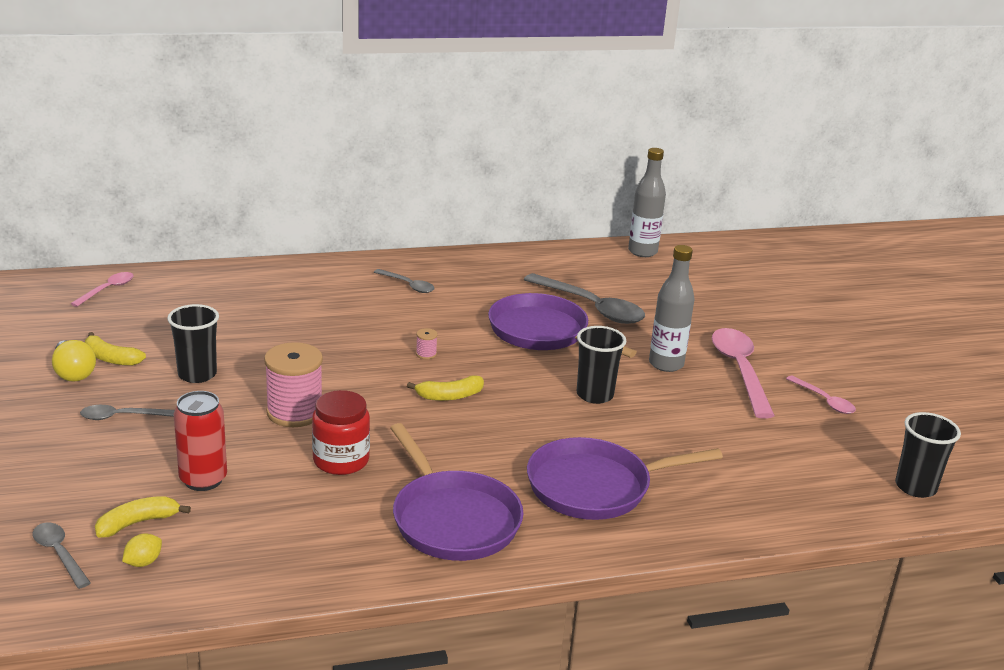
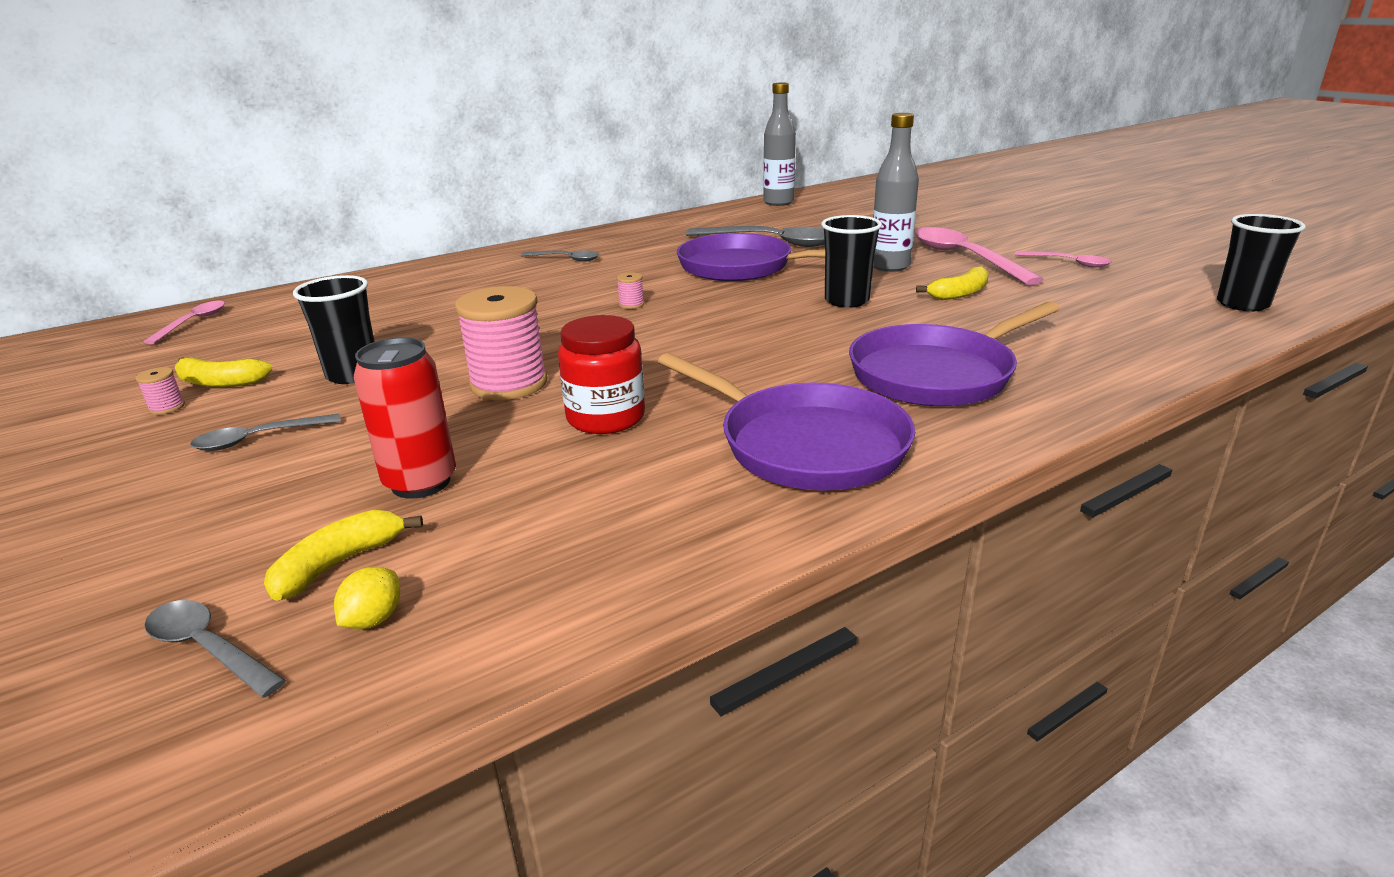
camera: 15 degrees left, 0 degrees up
(73, 373) = (167, 407): yellow light bulb -> pink spool
(449, 396) = (689, 332): yellow banana -> yellow banana (959, 293)

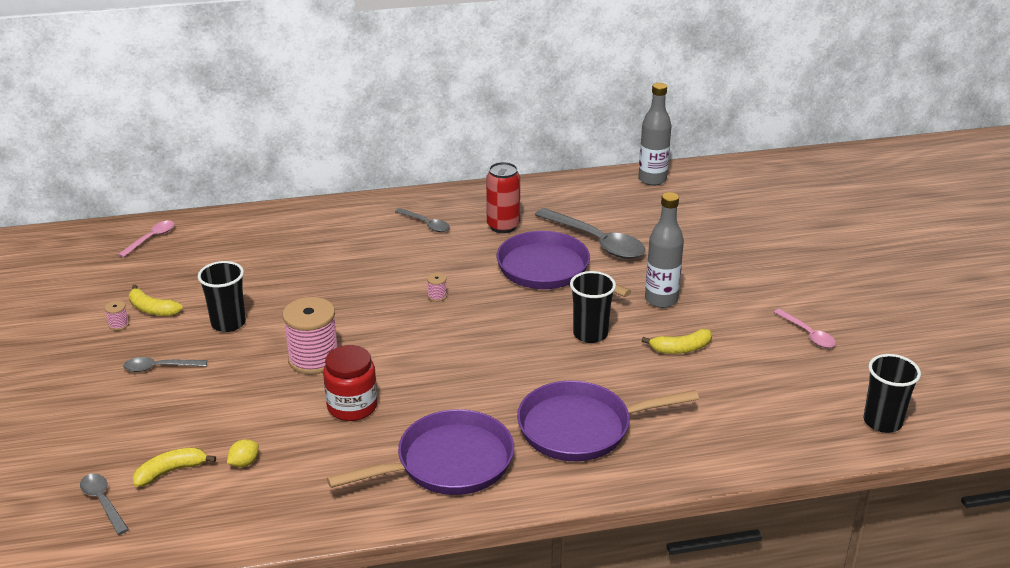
camera: 20 degrees right, 5 degrees up
(373, 619) = (174, 509): yellow lemon -> yellow lemon (244, 463)
(421, 482) = (229, 428): red can -> red can (503, 226)
(805, 444) = (448, 463): purple pan -> purple pan turned 90 degrees counterclockwise
(963, 258) = (730, 304): pink spoon -> none

